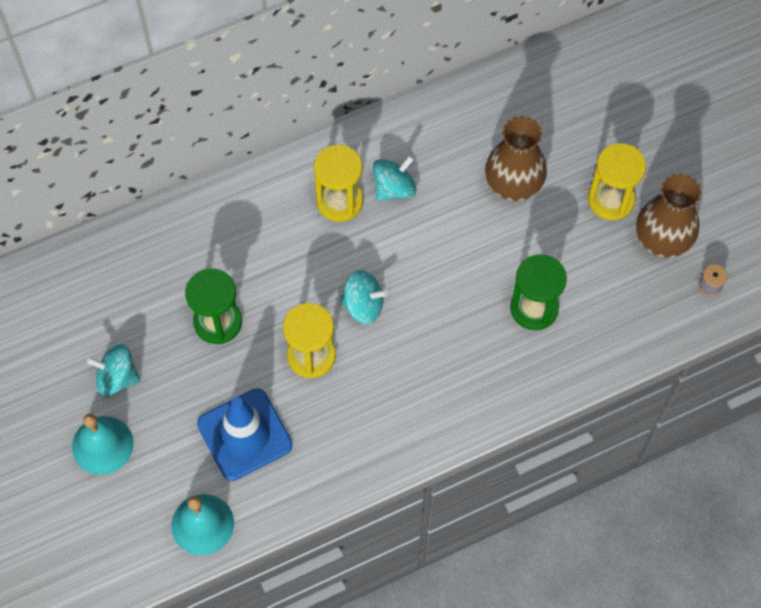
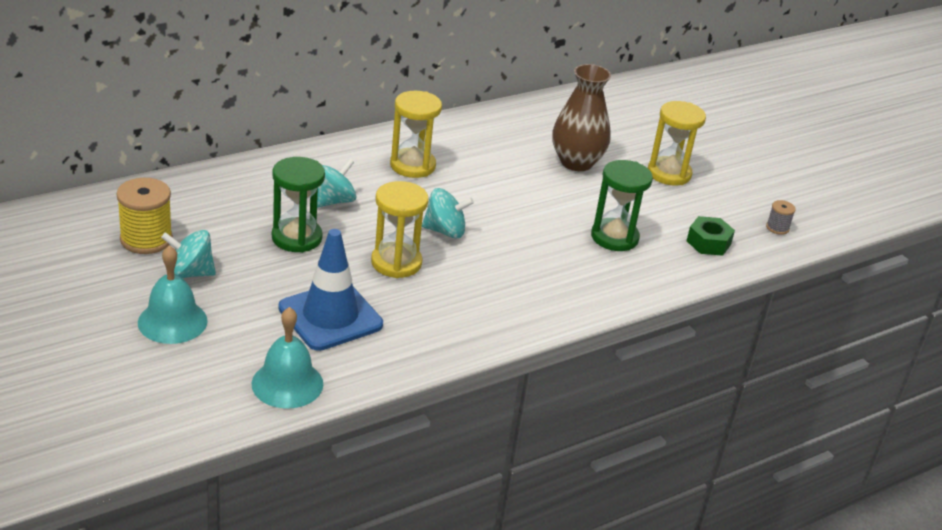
camera: 10 degrees left, 30 degrees down
(76, 330) = (146, 239): none -> yellow spool
(394, 188) = (464, 160): turquoise spinning top -> turquoise spinning top (332, 201)
(631, 313) = (708, 243): none -> green nut
(662, 241) = (723, 199): brown vase -> none

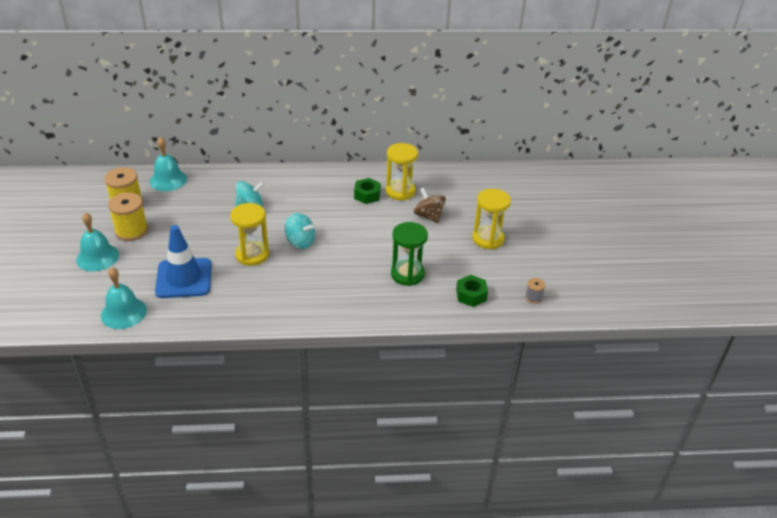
camera: 30 degrees right, 5 degrees up
(177, 192) = (168, 180): none -> turquoise bell
(189, 273) = (131, 231): turquoise spinning top -> yellow spool
(297, 238) = (209, 224): green hourglass -> none
(412, 165) = (319, 194): yellow hourglass -> yellow hourglass (400, 191)
(476, 153) = (367, 195): none -> green nut
(576, 162) = (429, 216): brown vase -> brown spinning top

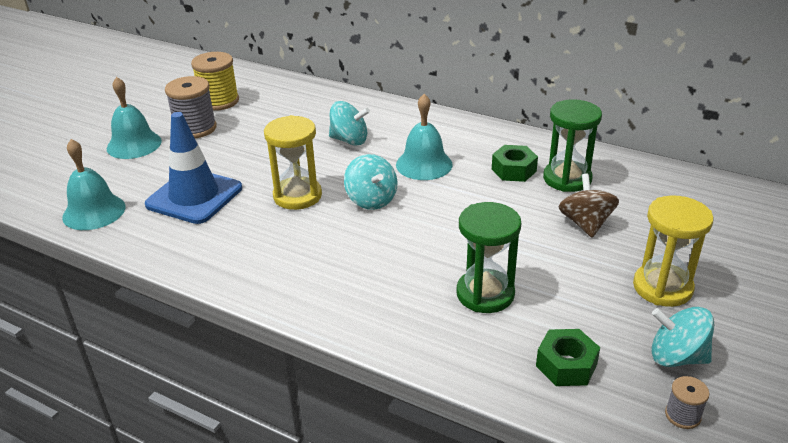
camera: 35 degrees right, 5 degrees down
(131, 231) = (195, 128): yellow spool -> grey spool
(168, 180) = (286, 89): turquoise bell -> turquoise bell (424, 164)
(400, 191) = (567, 179): yellow hourglass -> green hourglass
(515, 272) = (676, 357): none -> turquoise spinning top

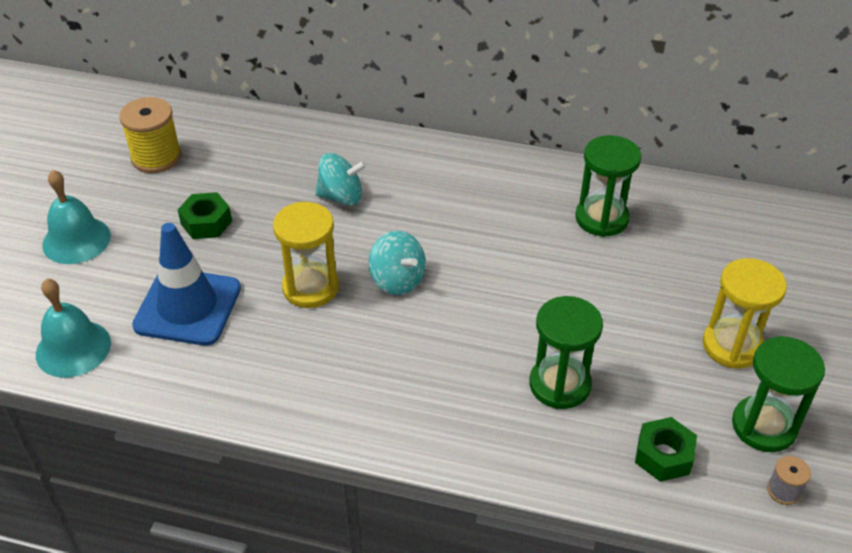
camera: 15 degrees left, 10 degrees up
(195, 128) = (144, 204): grey spool -> none
(424, 164) = (439, 220): turquoise bell -> none
(513, 170) = (541, 214): green nut -> green nut (206, 222)
(585, 224) = (636, 277): brown spinning top -> none
(676, 357) = (764, 426): turquoise spinning top -> green hourglass

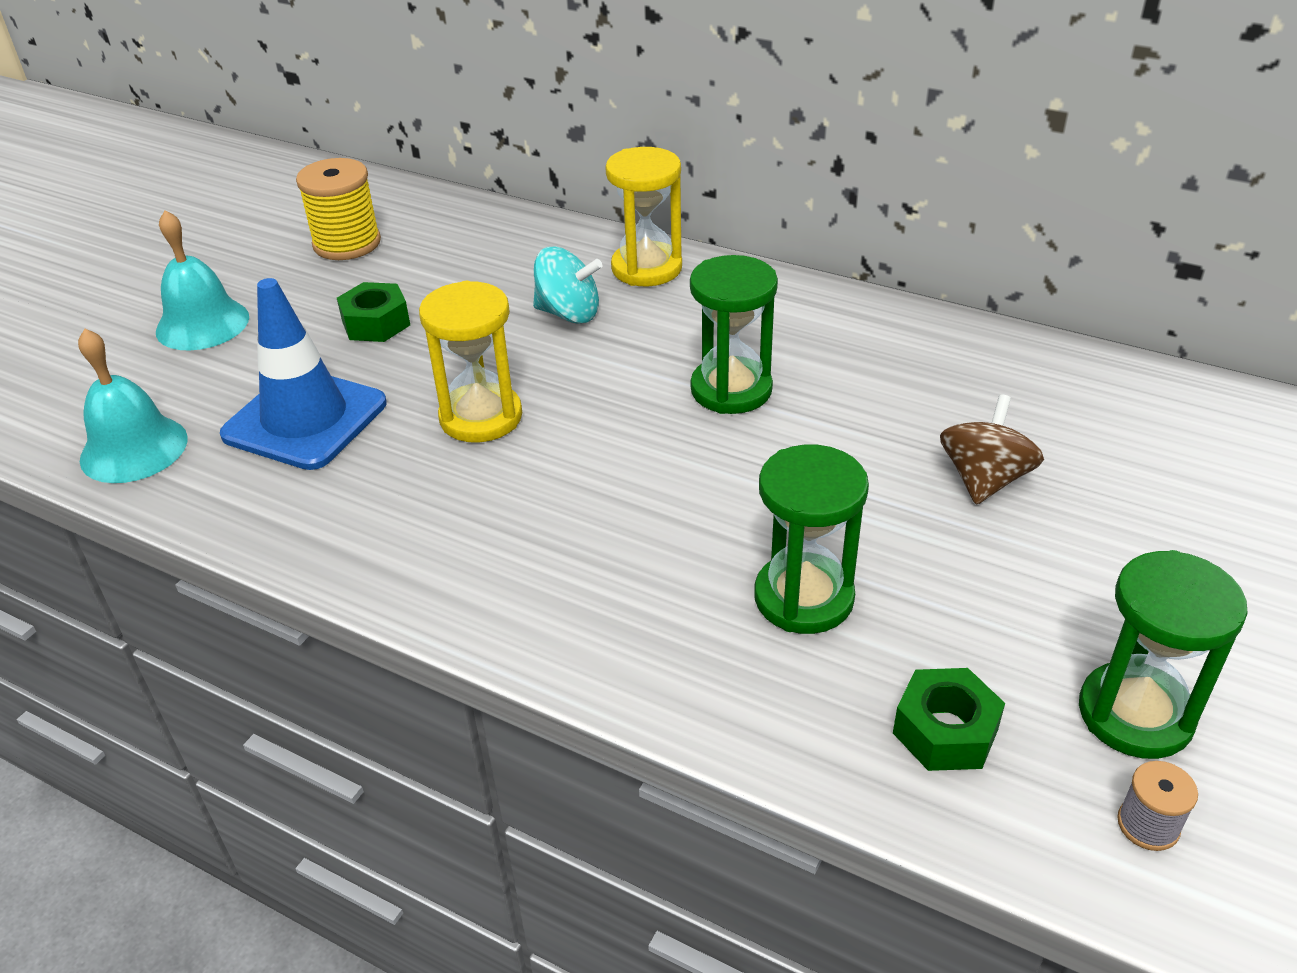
camera: 15 degrees right, 5 degrees down
(397, 280) = (607, 424): turquoise spinning top -> none
(601, 218) = (940, 382): green hourglass -> green hourglass (731, 390)
(645, 286) = (984, 480): none -> brown spinning top
(732, 346) = (1107, 584): yellow hourglass -> yellow hourglass (646, 268)

